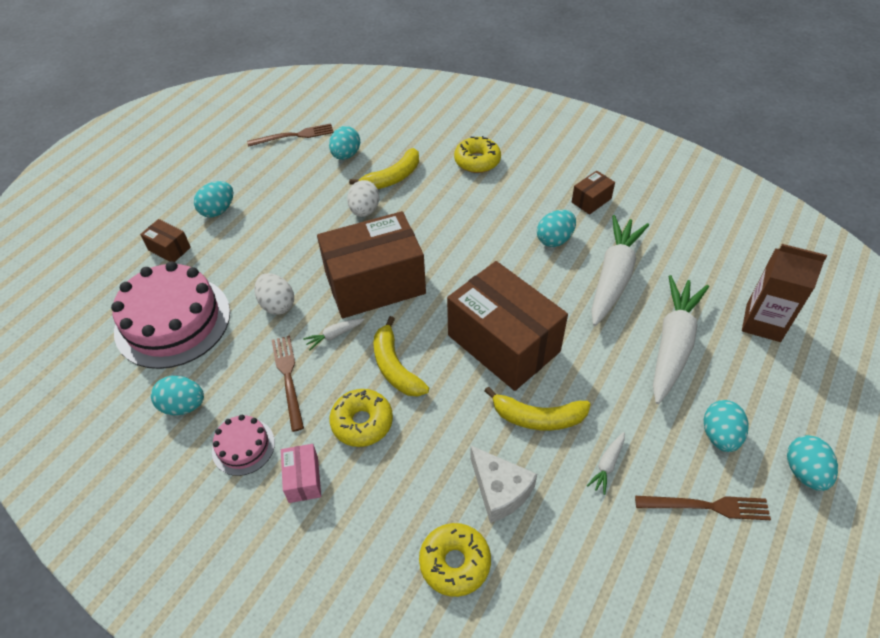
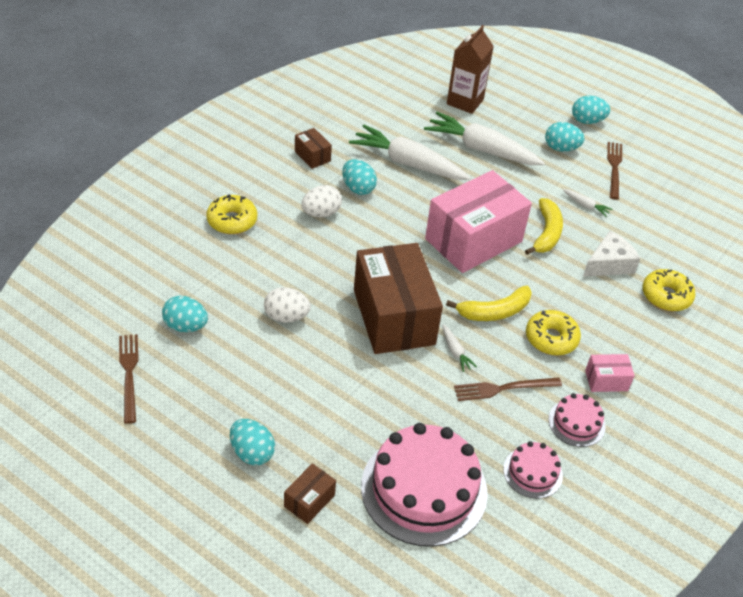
camera: 90 degrees left, 5 degrees down
(183, 405) = (532, 472): turquoise egg -> pink cake
(277, 304) = (411, 395): white egg -> white egg (321, 213)
(392, 178) = (239, 289): yellow banana -> none
(503, 343) = (473, 240): brown box -> pink box

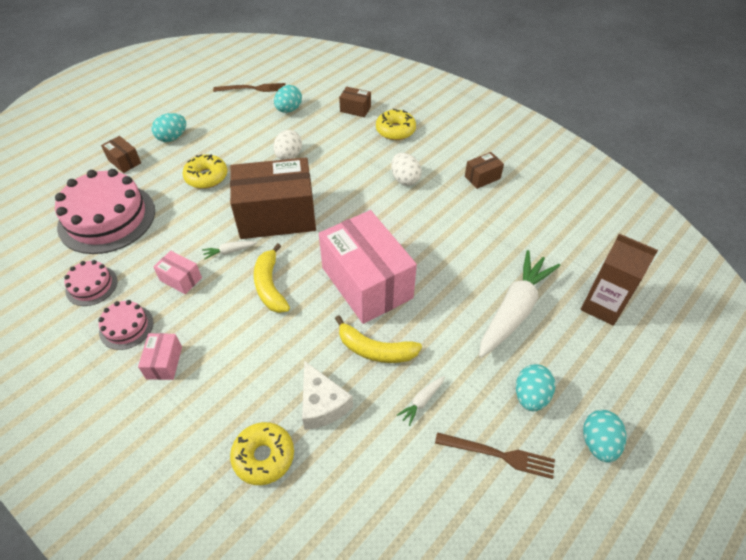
camera: 100 degrees right, 5 degrees up
(186, 258) = (355, 109): none -> brown box
(358, 188) = (439, 204): turquoise egg -> none
(408, 163) = (481, 243): white carrot -> none
(503, 388) = (181, 279): brown fork -> pink box
(551, 338) = (227, 326): yellow donut -> yellow donut (206, 177)

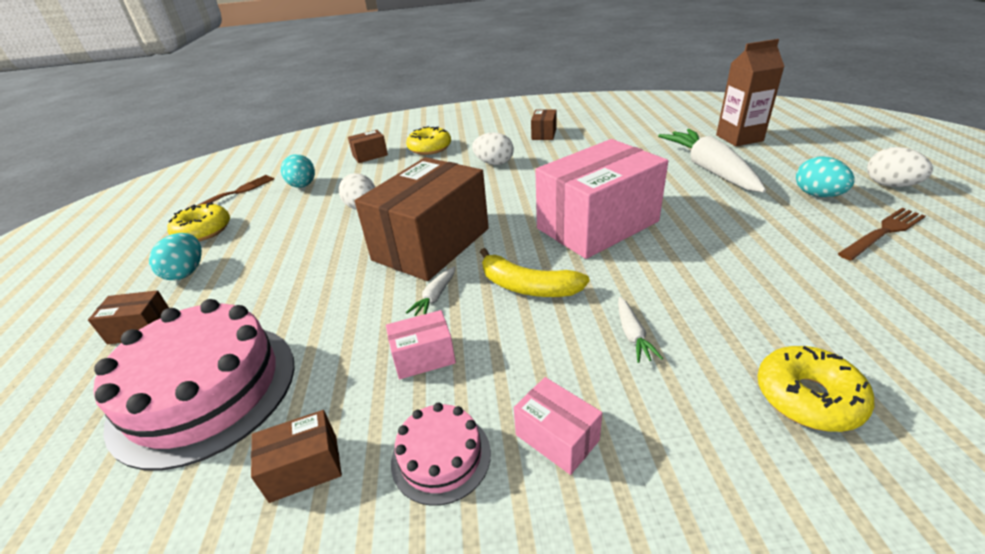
camera: 45 degrees left, 15 degrees down
(91, 285) = (304, 468): pink cake -> brown box
(206, 177) = (294, 270): yellow donut -> yellow donut (203, 231)
(322, 404) = (747, 314): white cheese -> none
(367, 283) = (597, 225): pink box -> pink box turned 45 degrees counterclockwise
(375, 349) = (693, 252): yellow banana -> none
(422, 401) = (787, 249): white carrot -> white carrot (632, 335)
(598, 443) = (890, 185): turquoise egg -> white egg

